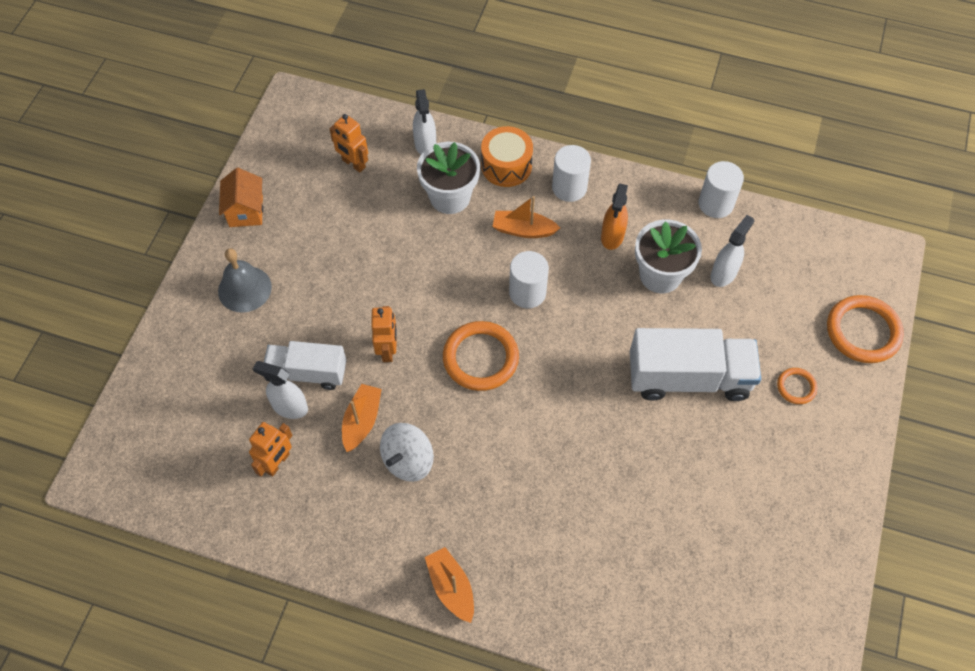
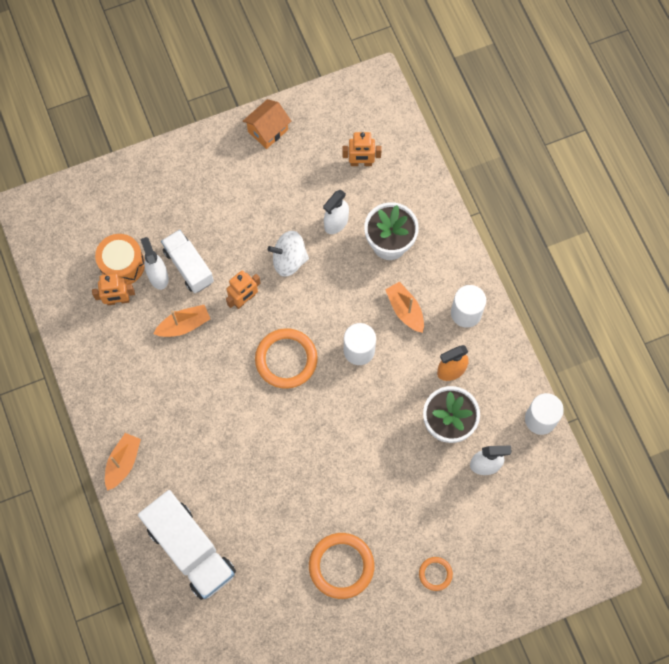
camera: 50 degrees right, 10 degrees up
(244, 289) = (213, 180): grey bell -> none
(353, 164) = (361, 163): orange robot -> orange robot turned 90 degrees counterclockwise
(408, 460) = (181, 373): white spinning top -> white spinning top (289, 260)
(425, 145) = (417, 194): white spray bottle -> white spray bottle (336, 223)
(506, 166) = (447, 259): orange drum -> orange drum (122, 264)
(688, 378) = (382, 499): white truck -> white truck (190, 550)
(863, 331) = (519, 590): orange ring -> orange ring (341, 566)

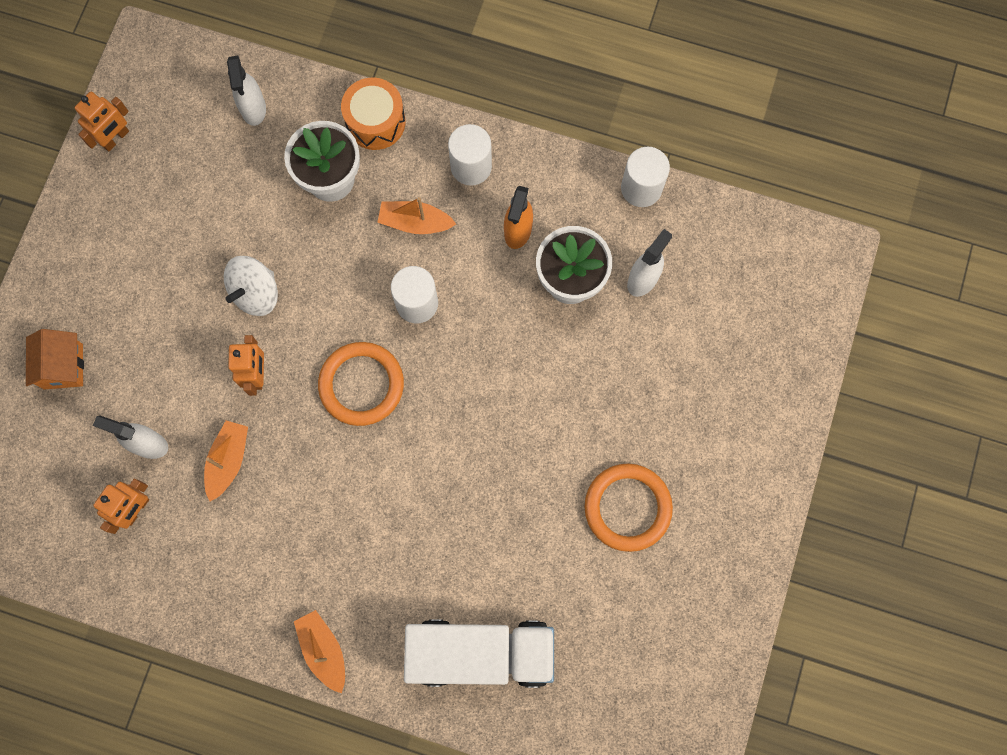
camera: 50 degrees left, 5 degrees up
(122, 264) = (99, 472): orange drum -> orange drum (375, 122)
(189, 266) = (167, 403): white truck -> none
(268, 130) = (92, 197): orange house -> orange house (63, 366)
(336, 223) = (259, 213): white spray bottle -> white spray bottle (253, 109)
(361, 163) = (217, 134): orange robot -> orange robot (115, 138)
(435, 574) = (712, 420): orange ring -> none

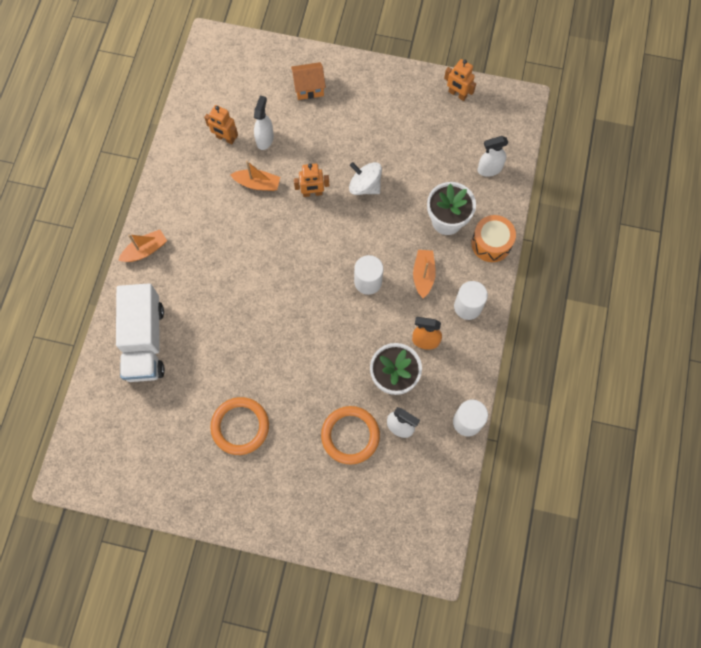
camera: 85 degrees right, 5 degrees down
(361, 385) = (311, 254): orange ring -> orange ring (350, 435)

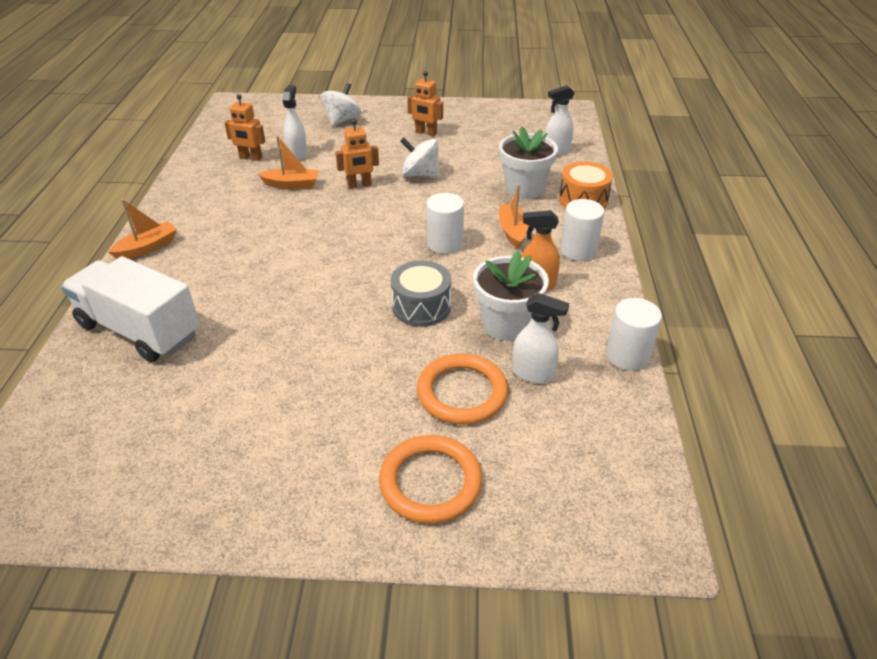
camera: 10 degrees left, 30 degrees down
(145, 341) = (140, 330): white truck -> white truck turned 135 degrees clockwise
(240, 426) = (288, 404): orange ring -> orange ring (430, 482)
(309, 88) = (342, 120): orange house -> white spinning top
(338, 350) = (421, 307): none -> grey drum
(457, 94) = (501, 111): orange robot -> orange robot (426, 133)

